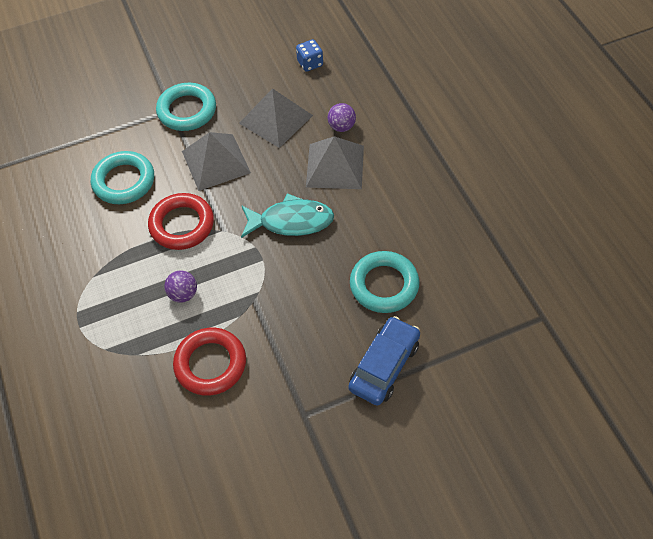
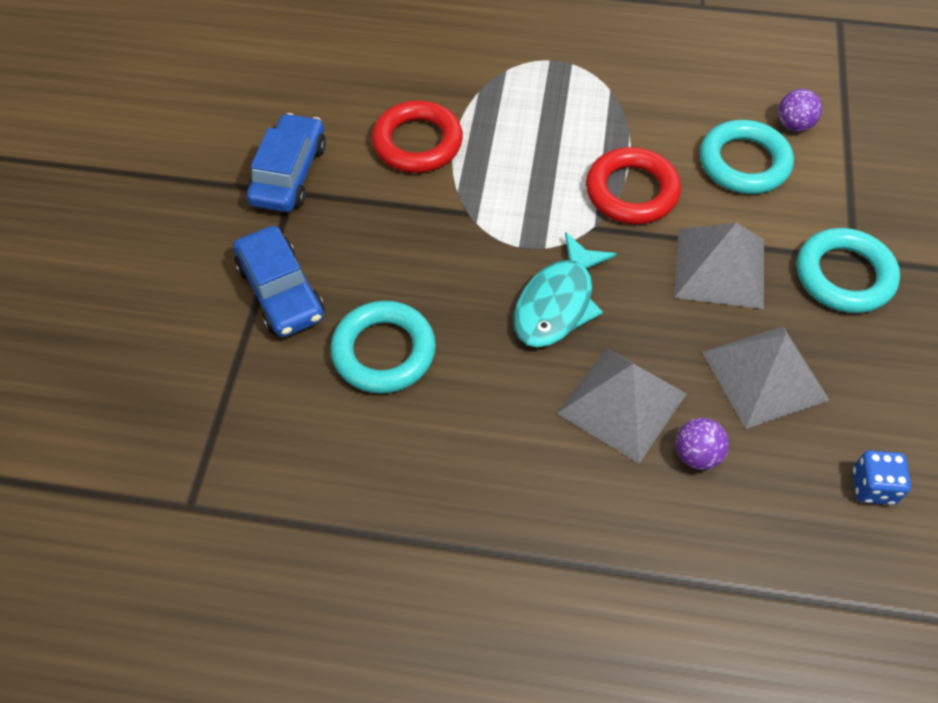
camera: 120 degrees right, 0 degrees up
(183, 294) = (526, 154): purple ball -> purple ball (794, 125)
(289, 428) = (289, 174): none -> blue car

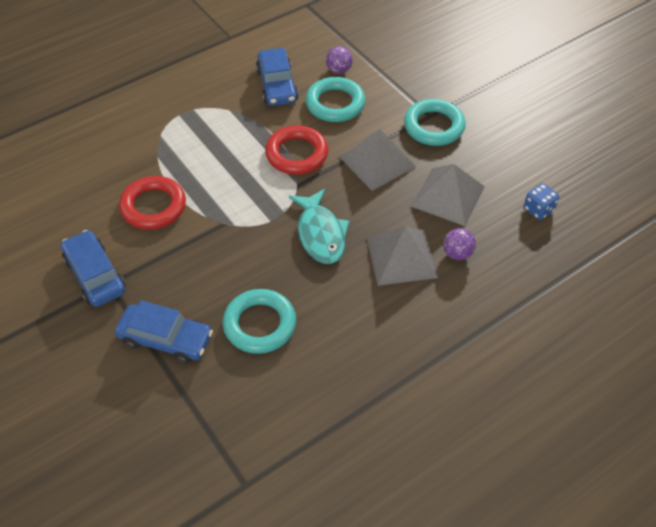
camera: 45 degrees left, 5 degrees down
(696, 96) = (277, 85): none -> blue car

